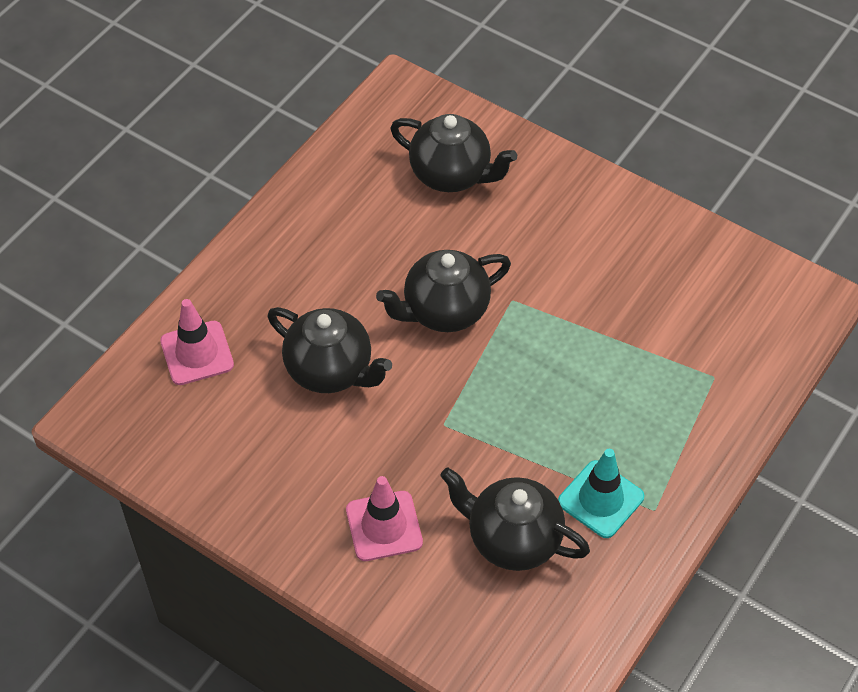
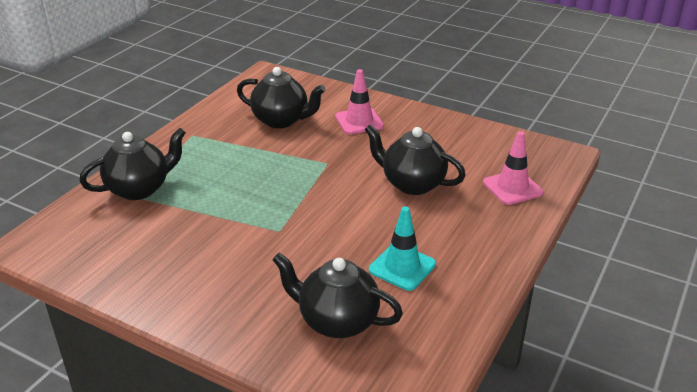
camera: 175 degrees right, 20 degrees down
(444, 311) = (333, 220): black teapot -> black teapot (139, 189)
(600, 499) = (225, 137): turquoise traffic cone -> turquoise traffic cone (402, 267)

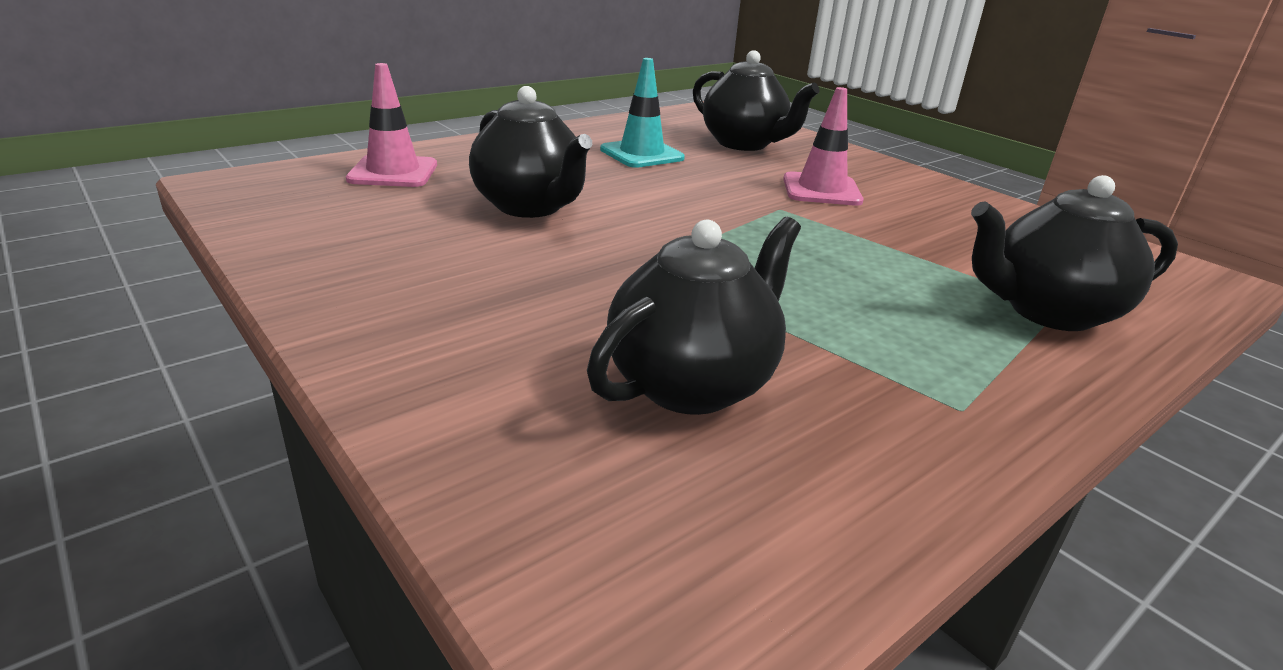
camera: 160 degrees left, 5 degrees down
(281, 120) = (692, 384): black teapot -> black teapot turned 90 degrees clockwise
(359, 121) = (493, 325): pink traffic cone -> pink traffic cone (821, 190)

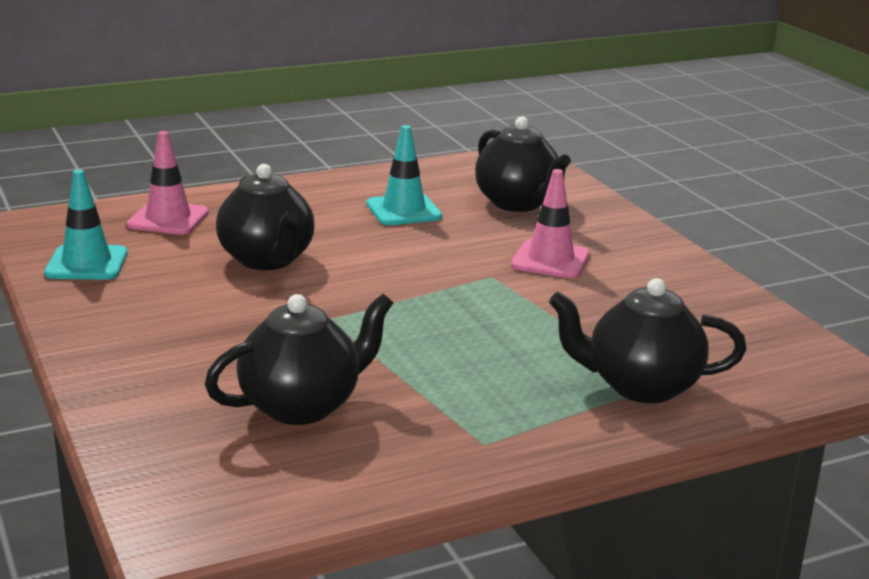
camera: 15 degrees right, 5 degrees down
(310, 223) = (87, 263): none -> turquoise traffic cone

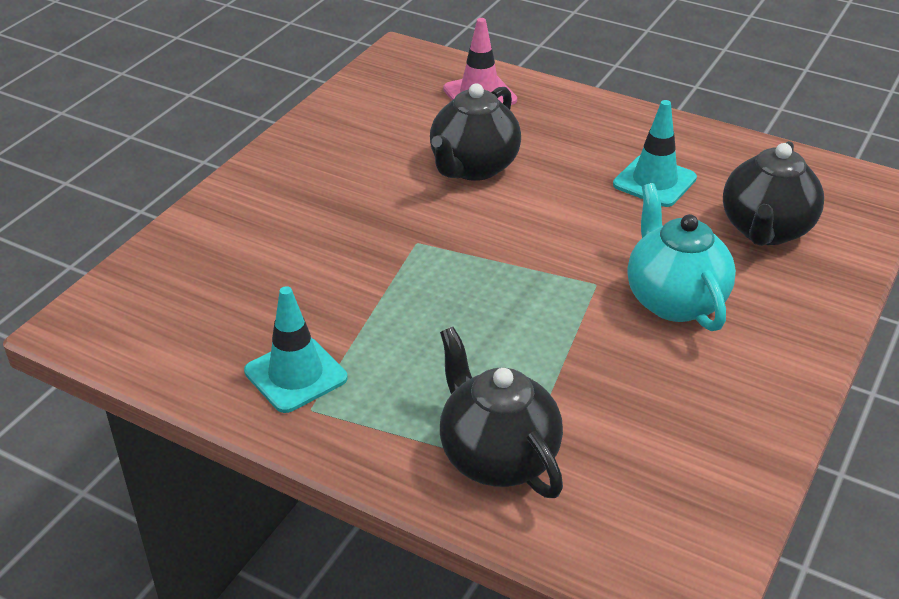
camera: 55 degrees right, 15 degrees up
(87, 263) = (368, 104): turquoise traffic cone -> turquoise traffic cone (296, 375)
(302, 406) = (274, 296): black teapot -> none
(550, 260) = (674, 300): pink traffic cone -> turquoise teapot

